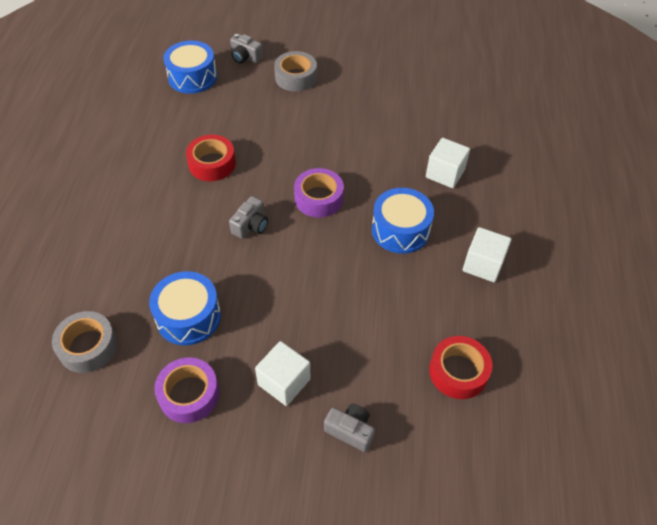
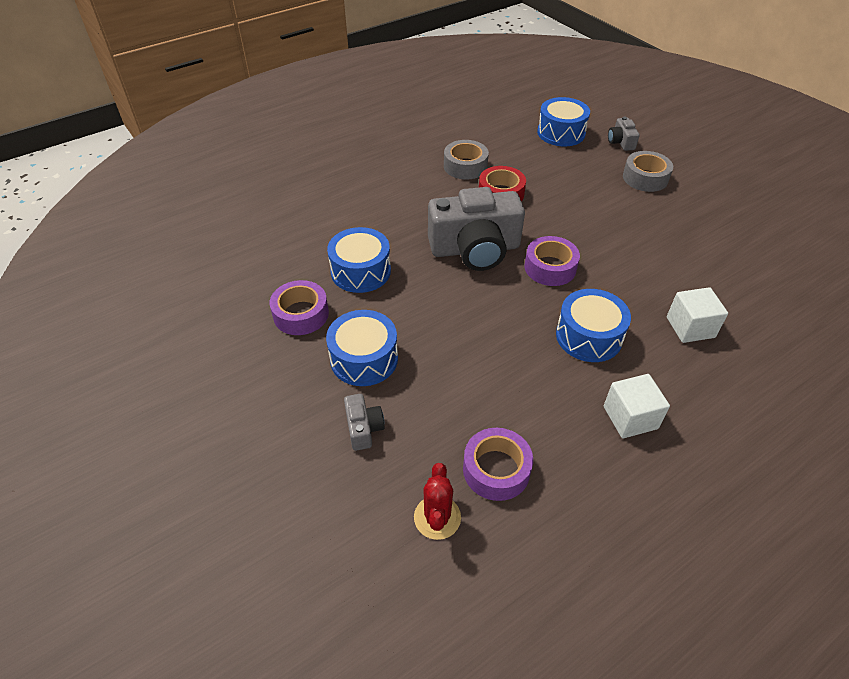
camera: 50 degrees right, 5 degrees down
(88, 346) = (286, 242): grey tape -> grey tape (465, 166)
(251, 225) = (475, 249): grey camera -> grey camera, size x2.30
(284, 382) = (364, 359): white cube -> blue drum
(458, 372) = (496, 469): red tape -> purple tape
(466, 438) = (437, 517): none -> red cactus

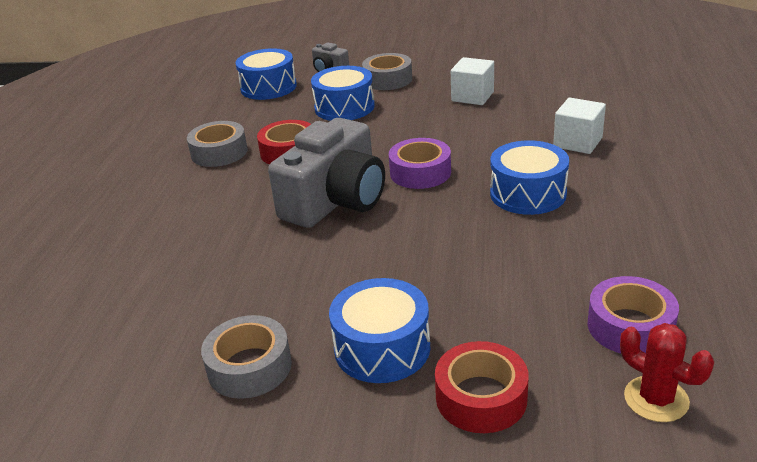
camera: 45 degrees left, 15 degrees down
(301, 314) = (249, 367): purple tape -> grey tape
(361, 271) = (253, 288): blue drum -> blue drum (344, 107)
(363, 428) = (481, 397): grey camera -> red tape
(630, 417) = (643, 219): white cube -> white cube (472, 96)

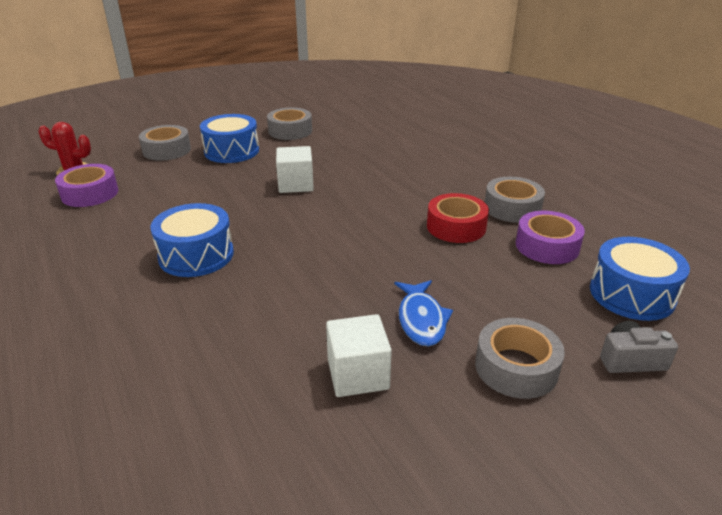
camera: 140 degrees right, 0 degrees up
(335, 200) = (353, 203): grey camera -> none
(344, 107) = (491, 295): blue drum -> none
(405, 108) = (421, 320): none -> blue fish
(420, 172) = (311, 245): purple tape -> purple tape (547, 246)
(481, 397) = (166, 150): red tape -> grey tape
(577, 142) = (167, 334): white cube -> white cube (295, 184)

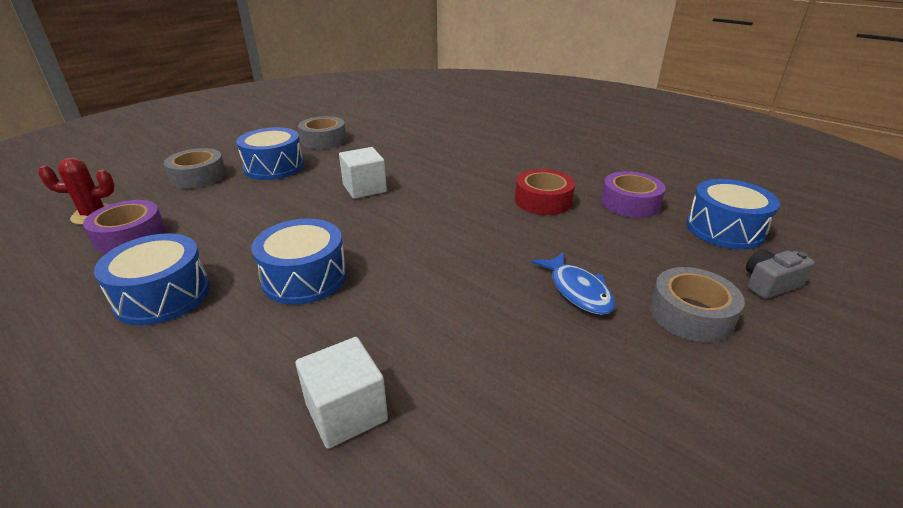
camera: 20 degrees left, 0 degrees up
(87, 247) = (163, 295): none -> blue drum
(358, 374) = (560, 359): white cube -> white cube (346, 412)
(512, 208) = (577, 176): grey tape -> none

